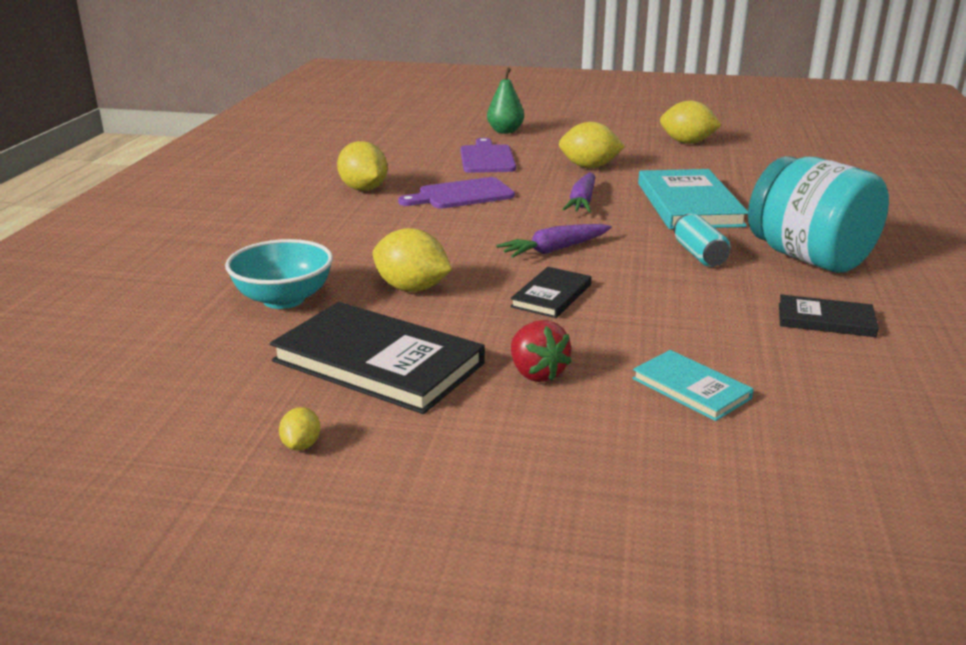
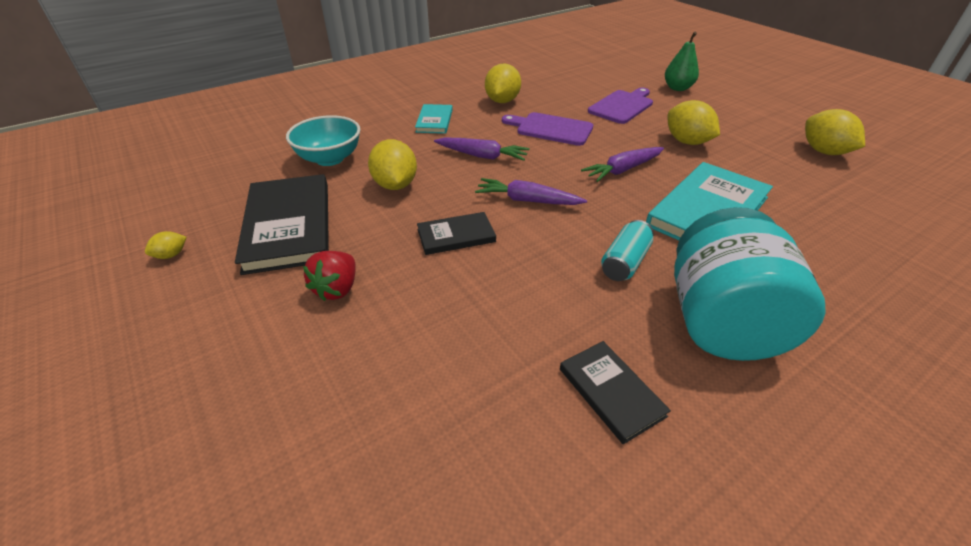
camera: 45 degrees right, 15 degrees up
(444, 236) = (482, 156): none -> purple carrot
(691, 388) = (391, 372): turquoise book -> turquoise book (434, 121)

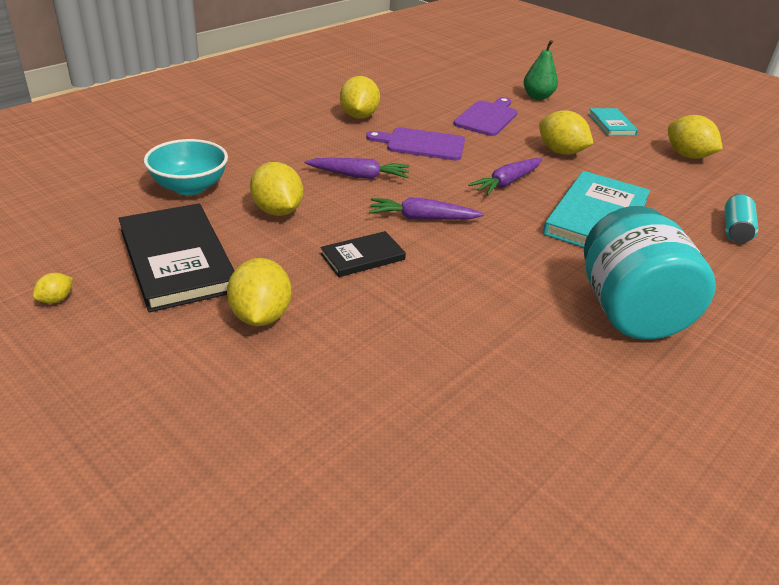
camera: 15 degrees left, 5 degrees down
(337, 289) = (261, 316): red strawberry -> yellow lemon
(434, 121) = (292, 141): turquoise book -> turquoise book (611, 124)
(611, 392) = (552, 376): black book -> none
(624, 262) = (533, 268): turquoise can -> turquoise can (735, 230)

